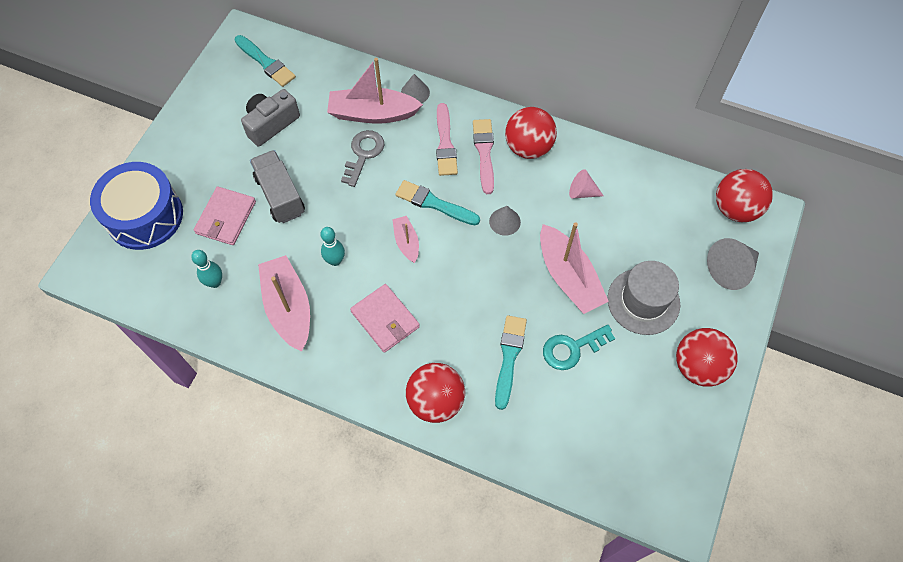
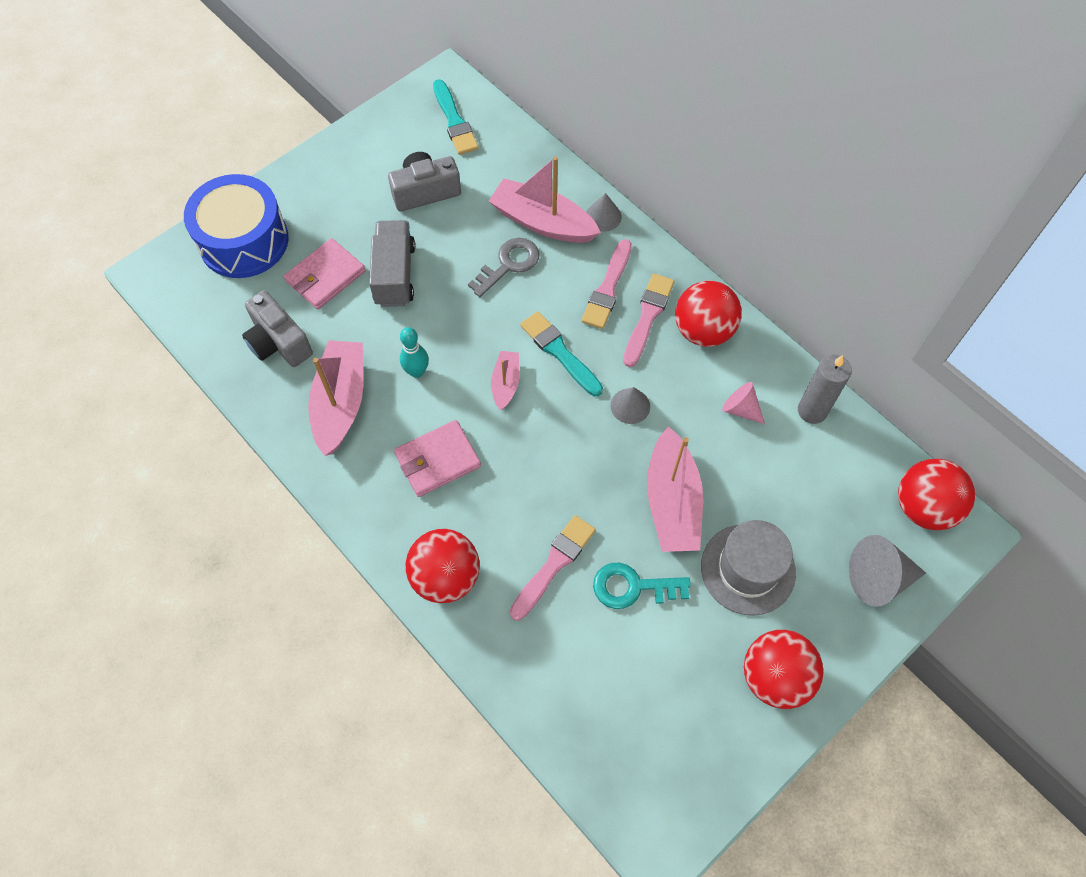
camera: 25 degrees right, 0 degrees up
(215, 282) = (278, 342): turquoise bowling pin -> grey camera
(385, 319) = (437, 460): pink wallet -> pink wallet turned 75 degrees clockwise
(509, 357) = (554, 564): turquoise brush -> pink brush
(630, 173) = (812, 410): none -> grey candle

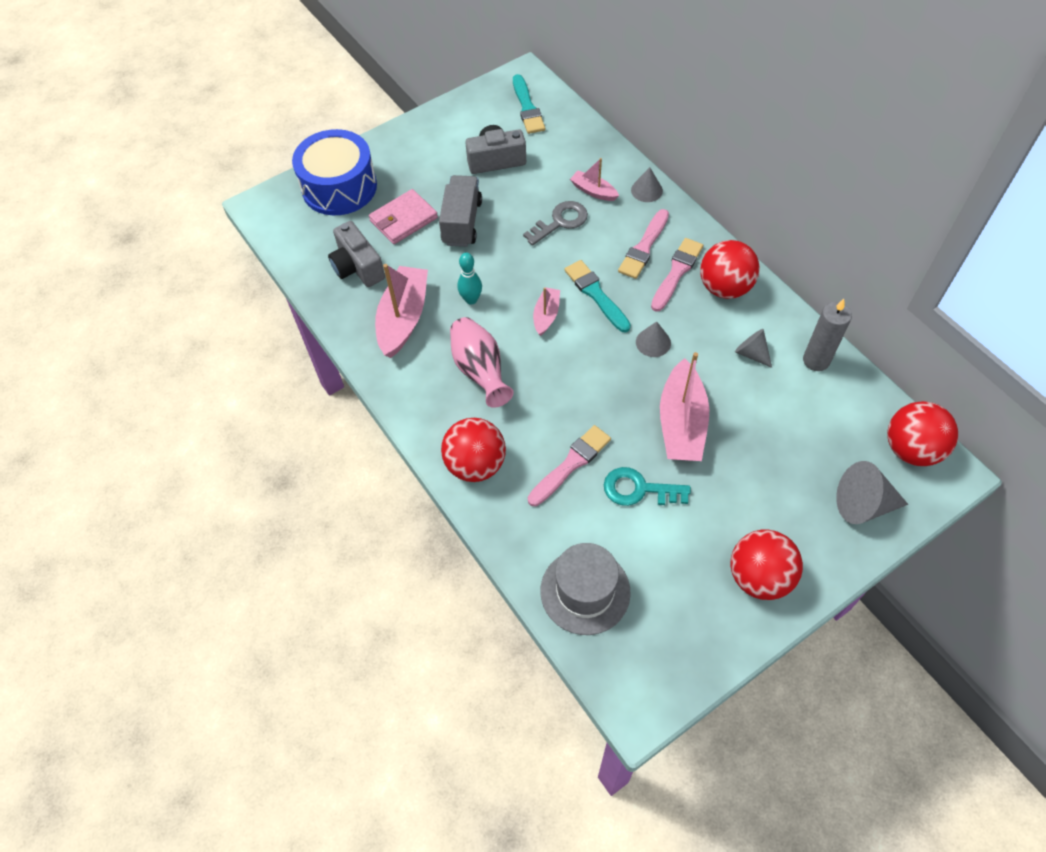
camera: 10 degrees right, 5 degrees down
(437, 460) = (480, 371): pink wallet -> pink vase
(543, 222) = (593, 191): pink boat -> pink boat, size x0.53
(740, 409) = (751, 353): pink cone -> grey cone
(748, 569) = (744, 485): grey hat -> grey hat (585, 591)

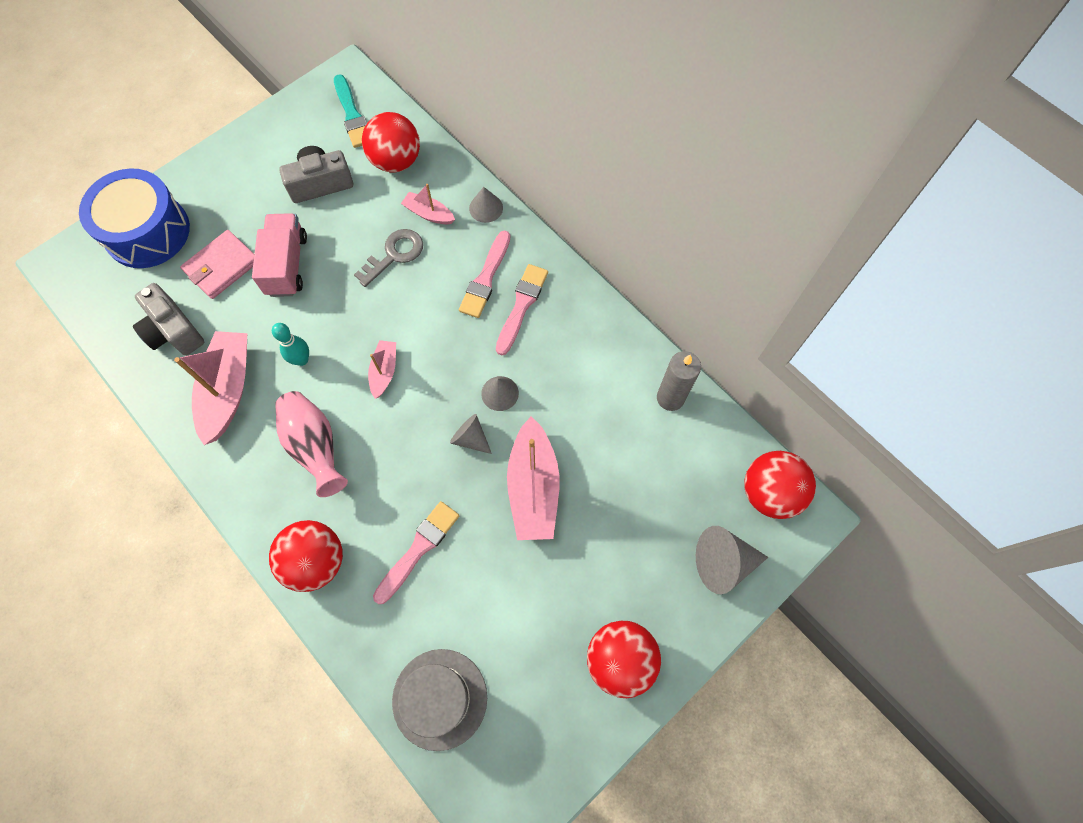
camera: 10 degrees left, 10 degrees up
(462, 222) = (287, 265): grey truck -> pink truck
(596, 294) = (437, 341): turquoise brush -> none
(638, 489) = (491, 571): turquoise key -> none
(724, 287) = (573, 320): red ball -> red ball (396, 161)
(751, 353) = (603, 396): grey cone -> grey cone (470, 438)

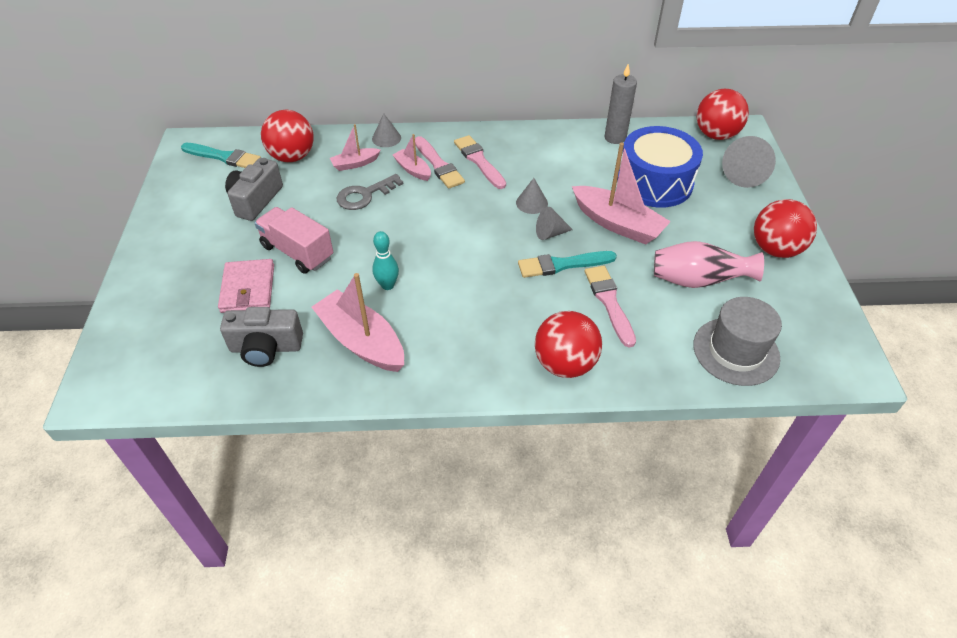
camera: 50 degrees left, 20 degrees down
(147, 232) = (152, 317): blue drum -> blue drum (655, 182)
(315, 447) = (469, 315): pink vase -> pink vase (697, 281)
(384, 371) = (450, 247): pink boat -> pink boat (413, 170)
(394, 255) = (364, 195): grey key -> grey key turned 120 degrees counterclockwise
(436, 477) = (562, 265): none -> turquoise brush

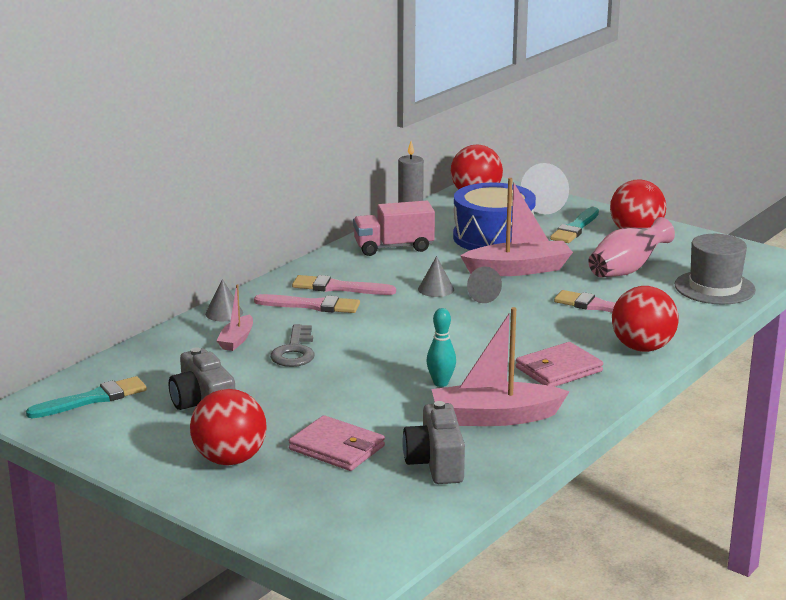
camera: 50 degrees left, 25 degrees down
(266, 348) = (435, 463): grey camera -> grey camera turned 135 degrees clockwise
(292, 157) = (164, 365): red ball -> red ball (230, 459)
(297, 252) = (324, 408): pink truck -> pink truck (393, 247)
(413, 170) = (297, 318): pink boat -> none
(473, 335) = (558, 369): none -> pink wallet
(562, 265) = (532, 307): turquoise brush -> turquoise brush (575, 228)

